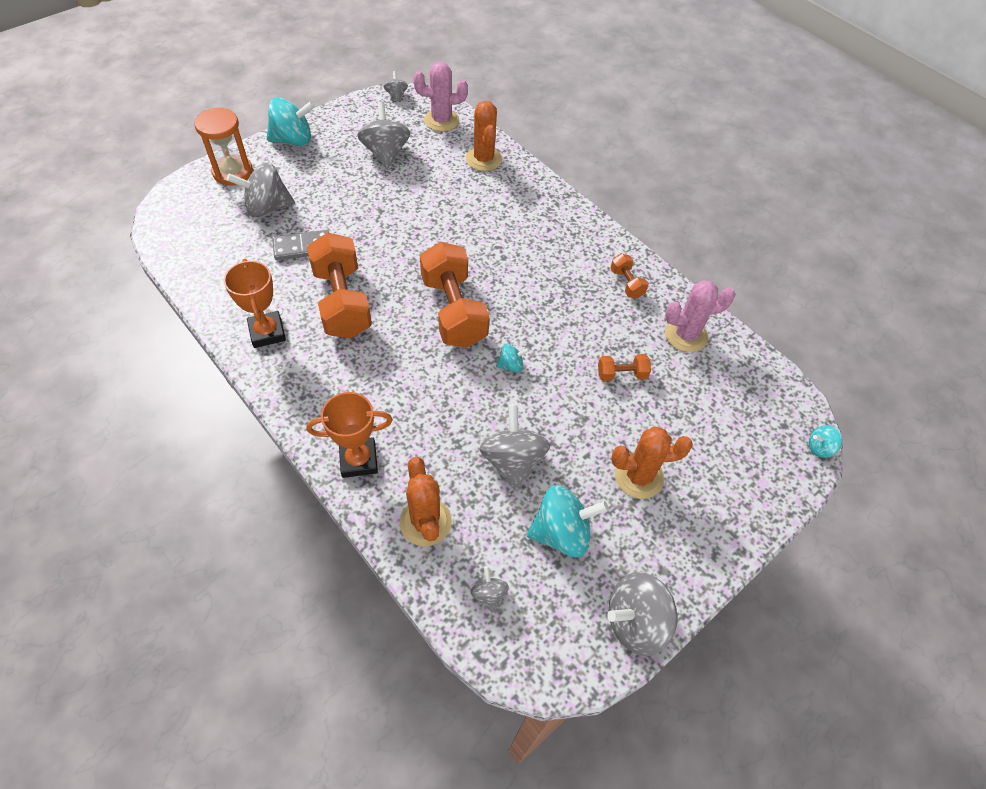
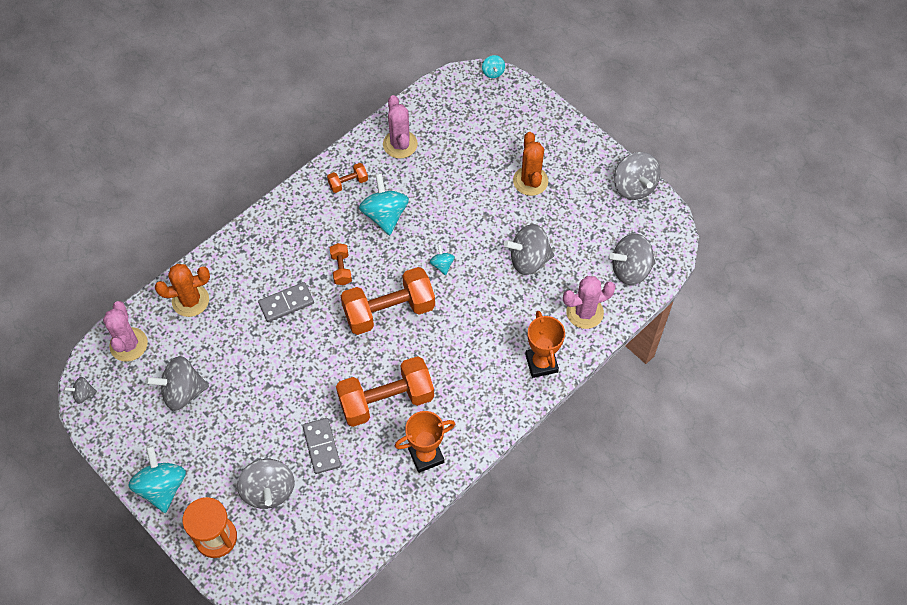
camera: 90 degrees left, 5 degrees up
(425, 522) = (584, 312): orange cactus -> pink cactus
(473, 226) = (286, 303): none -> grey domino
(489, 594) = (630, 269): grey spinning top -> grey spinning top, size x2.01
(561, 532) = (580, 228): turquoise spinning top -> turquoise spinning top (385, 215)
(621, 374) = (443, 189): orange dumbbell -> orange dumbbell (341, 269)

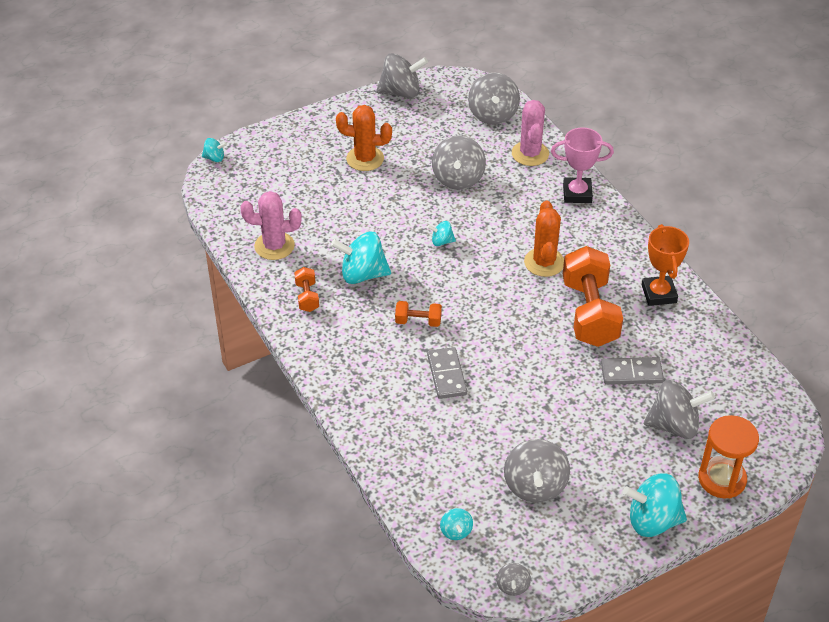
camera: 75 degrees left, 15 degrees down
(128, 344) = (456, 531): pink cactus -> turquoise spinning top
(190, 300) = (414, 462): orange cactus -> orange cactus (544, 262)
(389, 311) = (484, 292): orange dumbbell -> none
(541, 363) = (577, 193): orange trophy -> pink trophy

